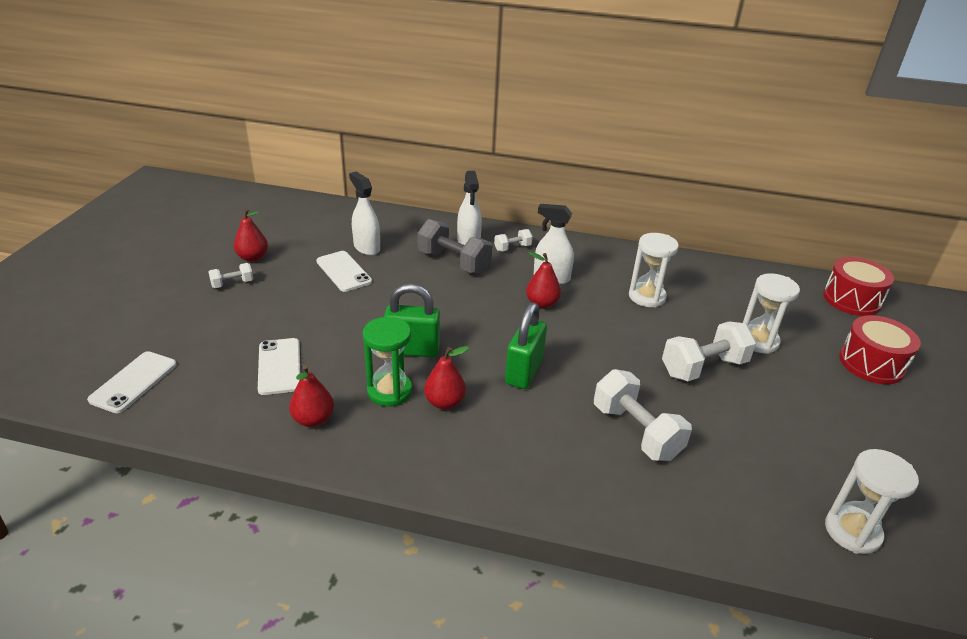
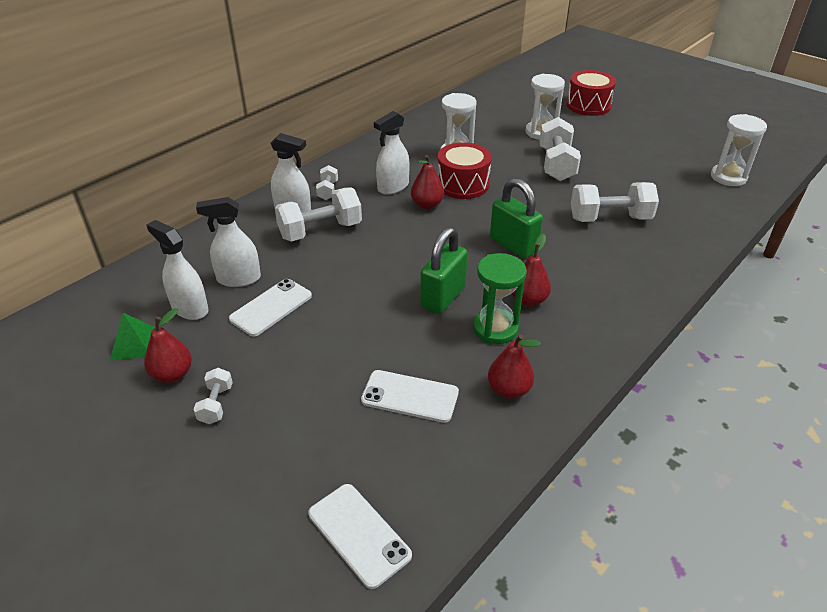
camera: 60 degrees left, 5 degrees up
(274, 234) = (135, 344): none -> green pyramid
(321, 240) = (190, 308): none -> white spray bottle
(343, 271) = (271, 307): white phone -> white phone turned 45 degrees counterclockwise
(454, 262) = (320, 231): grey dumbbell -> white dumbbell
(851, 299) = (519, 82): red drum -> red drum (463, 184)

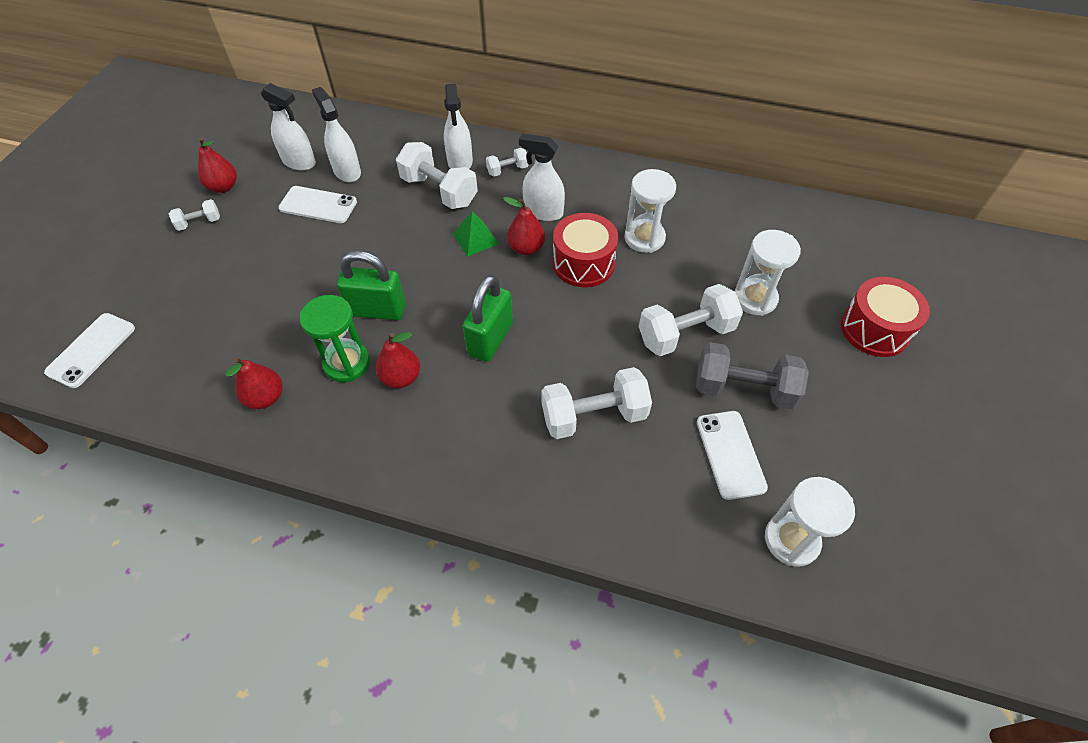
camera: 65 degrees right, 15 degrees up
(135, 344) = (249, 153): green pyramid -> green pyramid (475, 239)
(190, 308) = (299, 162): white spray bottle -> white spray bottle turned 105 degrees clockwise
(410, 396) = (238, 331): white phone -> white phone (730, 454)
(610, 218) = (594, 416): white dumbbell -> white dumbbell turned 75 degrees counterclockwise
(613, 158) = (744, 389): none -> grey dumbbell

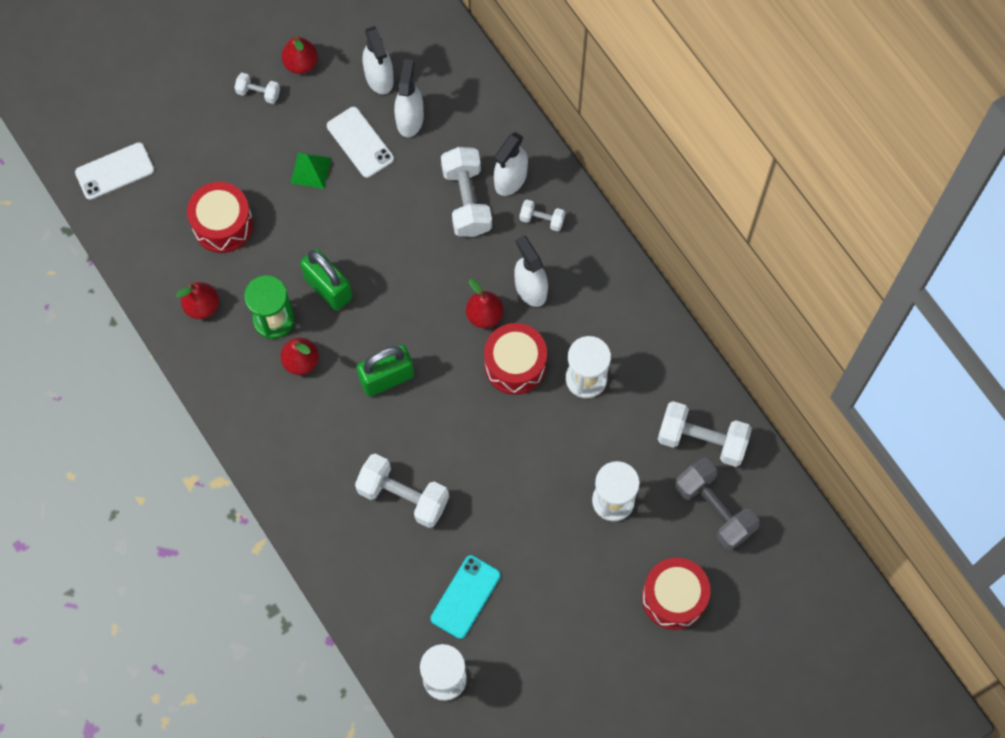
camera: 40 degrees right, 15 degrees up
(237, 325) = (223, 224): none -> red drum
(475, 239) = (453, 275): green pyramid -> green pyramid (310, 170)
(685, 334) = (529, 487): white dumbbell -> white dumbbell (702, 440)
(730, 454) = (465, 597): white phone -> turquoise phone
(744, 389) = (524, 561): grey dumbbell -> grey dumbbell (714, 509)

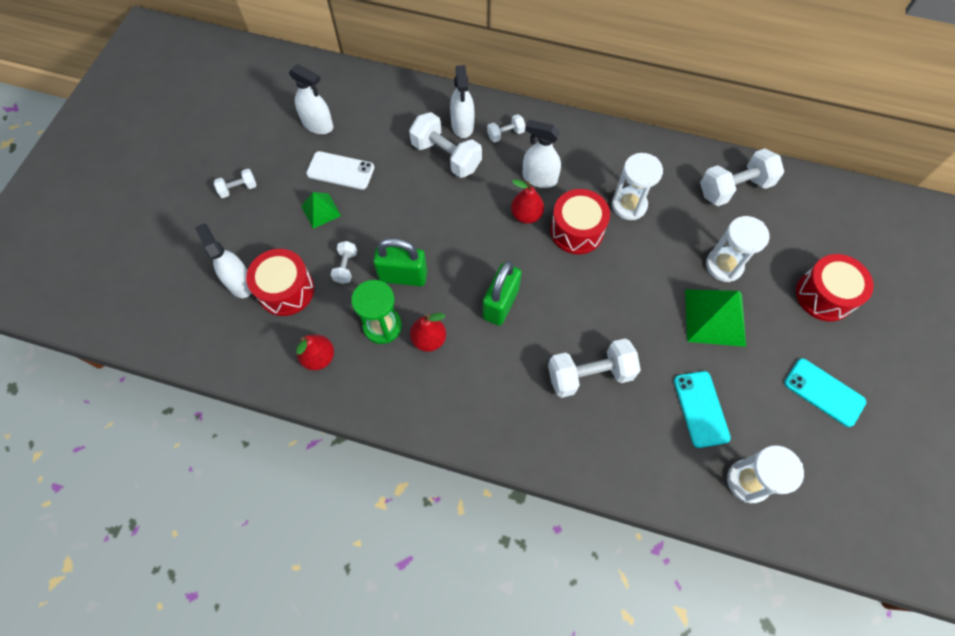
camera: 40 degrees left, 5 degrees down
(115, 171) = (167, 313): white phone -> none
(288, 242) = (346, 267): none -> white dumbbell
(301, 63) = (254, 151): red pear -> none
(410, 119) = (362, 135): white spray bottle -> white spray bottle (240, 282)
(556, 537) = (715, 317): none -> green pyramid
(581, 669) = (824, 392): none -> turquoise phone
(714, 509) = (786, 222): grey dumbbell -> none

